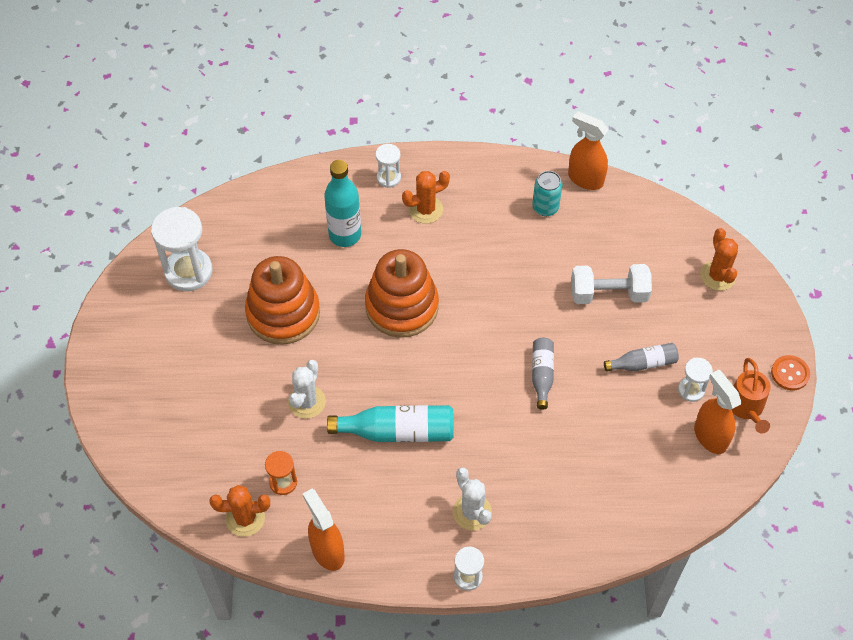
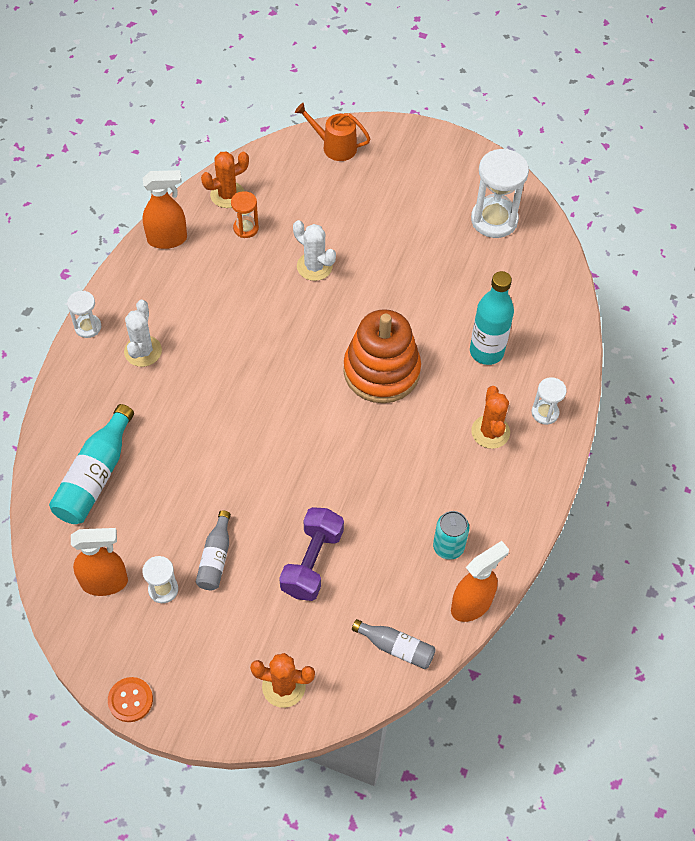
camera: 110 degrees right, 0 degrees up
(245, 518) = (227, 195): orange cactus -> orange cactus turned 45 degrees clockwise
(283, 313) = (416, 276): orange stacking toy -> none
(398, 431) = (250, 323): turquoise bottle -> turquoise bottle (95, 476)
(472, 512) = (143, 351): white cactus -> white cactus turned 75 degrees counterclockwise
(541, 375) = (249, 460): grey bottle -> grey bottle (396, 647)
(608, 294) = (312, 562): white dumbbell -> purple dumbbell
(746, 408) = (116, 634): orange watering can -> orange watering can (334, 146)

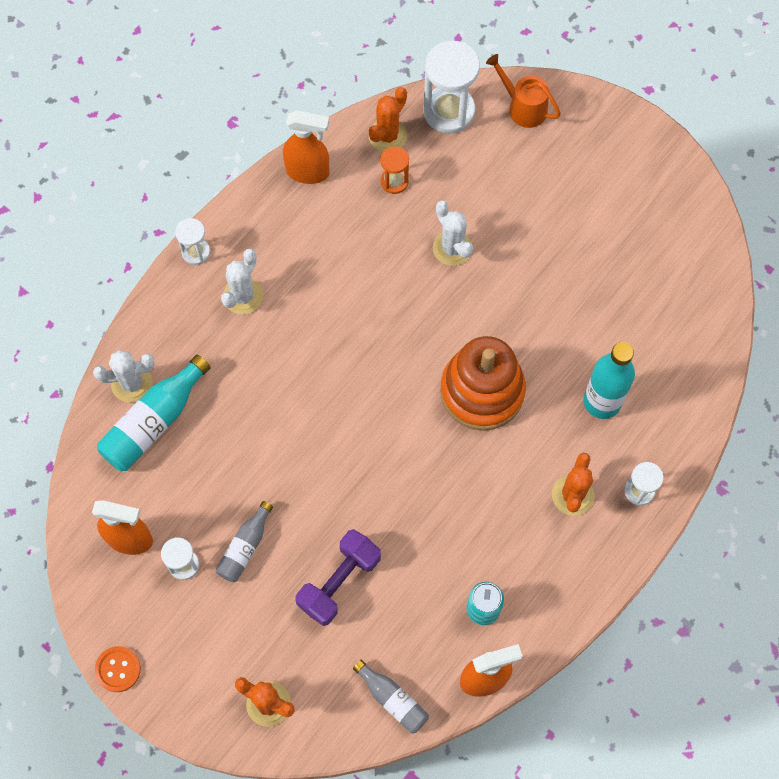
camera: 20 degrees right, 10 degrees up
(63, 449) = (131, 383): none -> white cactus
(227, 195) = (387, 136): orange cactus -> orange cactus turned 45 degrees counterclockwise
(494, 220) = (667, 246): white hourglass -> white hourglass (449, 111)

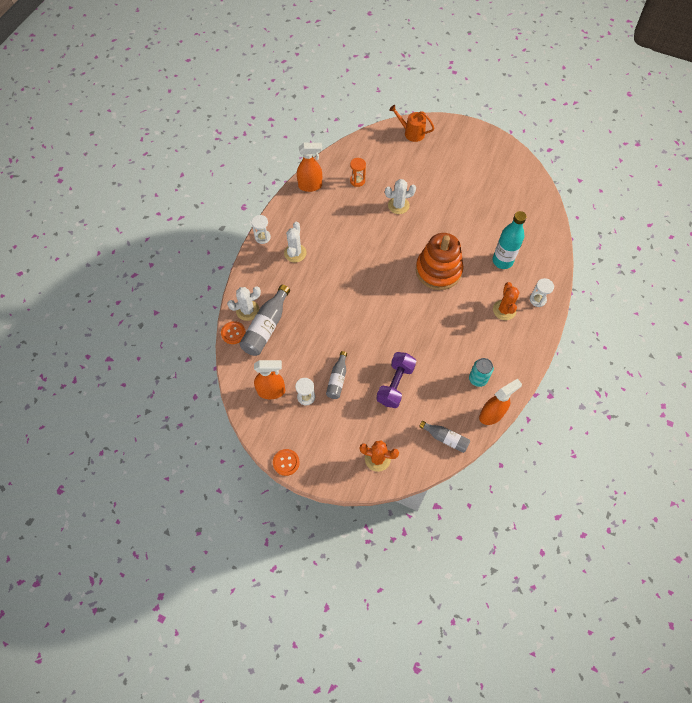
camera: 15 degrees left, 5 degrees down
(96, 419) = (233, 333): none -> orange button
(154, 422) = (266, 327): turquoise bottle -> grey bottle
(387, 136) = (346, 160): orange cactus -> none
(449, 111) = (374, 142): white hourglass -> none
(452, 248) = (398, 205): white cactus -> white cactus turned 60 degrees counterclockwise

